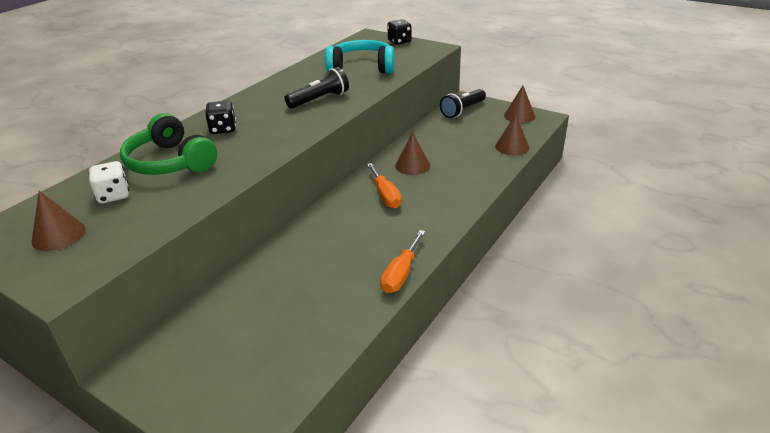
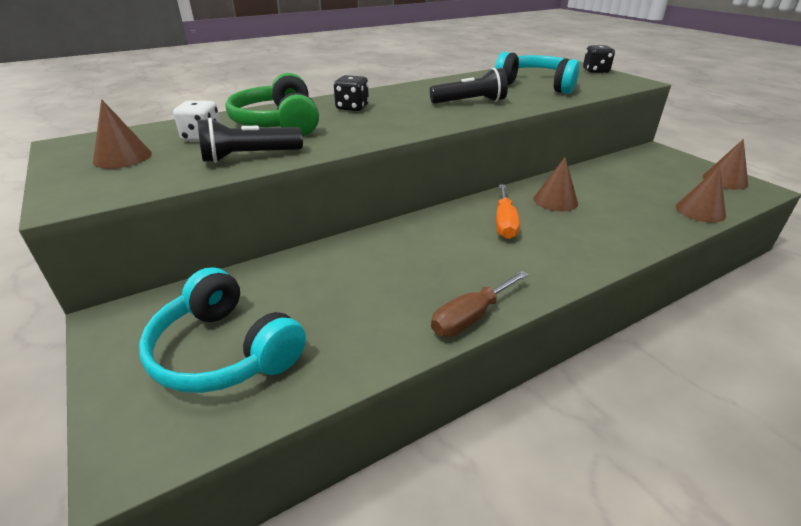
camera: 25 degrees right, 0 degrees up
(243, 359) = (224, 351): none -> turquoise headphones
(401, 274) = (470, 317): orange screwdriver -> brown screwdriver
(462, 110) = (648, 160): black flashlight -> black flashlight (249, 156)

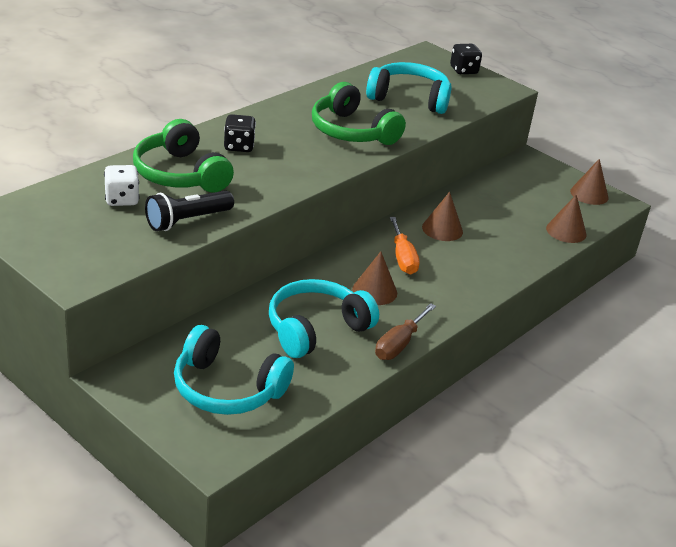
camera: 20 degrees left, 0 degrees up
(122, 157) = (69, 230): brown cone -> brown cone (374, 291)
(375, 288) = (316, 329): none -> turquoise headphones
(470, 102) = (352, 131): black flashlight -> green headphones

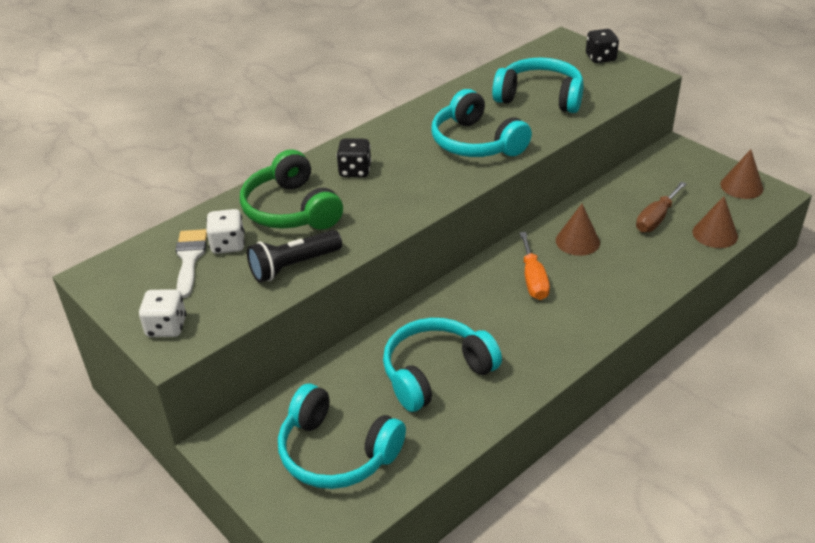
camera: 10 degrees right, 5 degrees up
(69, 263) = (166, 327): none -> white dice
(85, 208) = (190, 259): none -> white brush
(352, 131) = (476, 142): green headphones -> turquoise headphones
(374, 291) = (501, 322): brown cone -> none
(399, 344) = (525, 387): brown screwdriver -> brown screwdriver (656, 218)

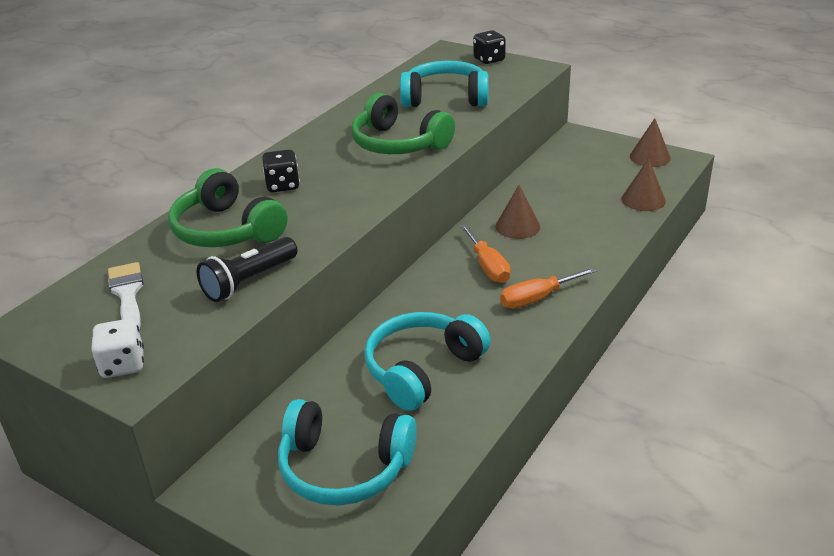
camera: 15 degrees left, 5 degrees down
(228, 245) = (167, 273): white dice -> none
(476, 142) = (398, 144): turquoise headphones -> green headphones
(567, 322) = (537, 298): none -> orange screwdriver
(656, 218) = (583, 195): brown screwdriver -> none

